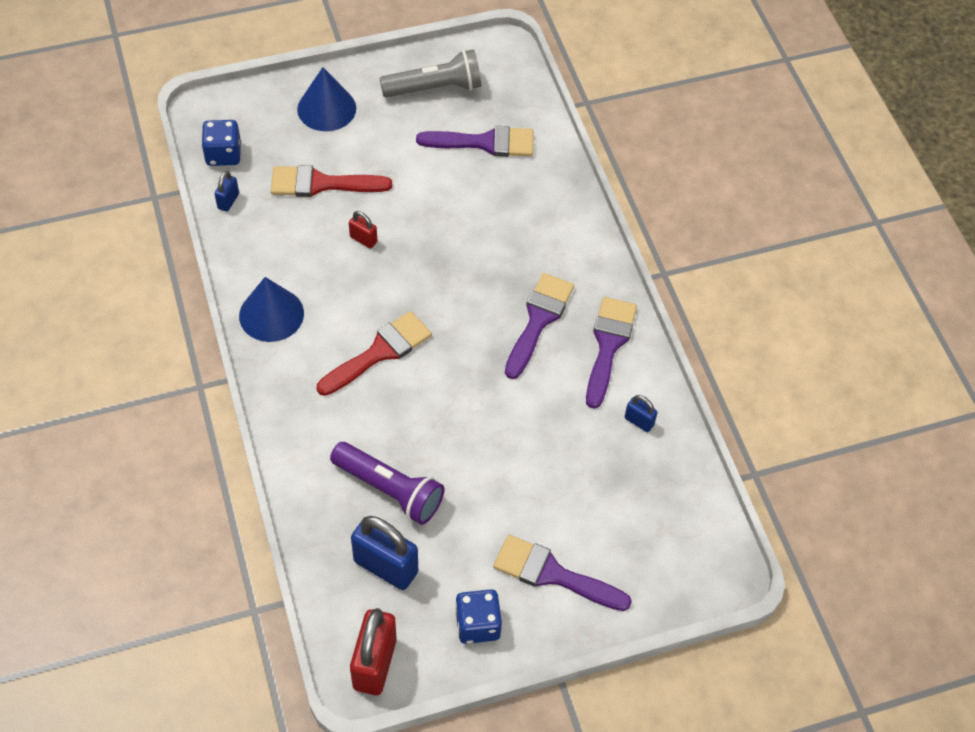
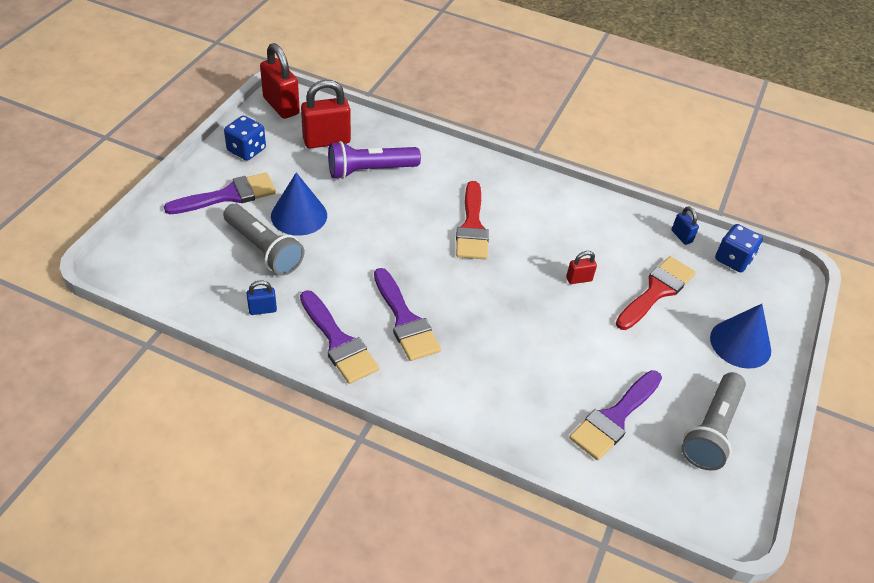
camera: 130 degrees right, 10 degrees down
(271, 314) = (557, 200): blue cone -> blue cone (299, 215)
(386, 566) = (326, 141): blue padlock -> red padlock
(580, 482) = (263, 249): none -> grey flashlight

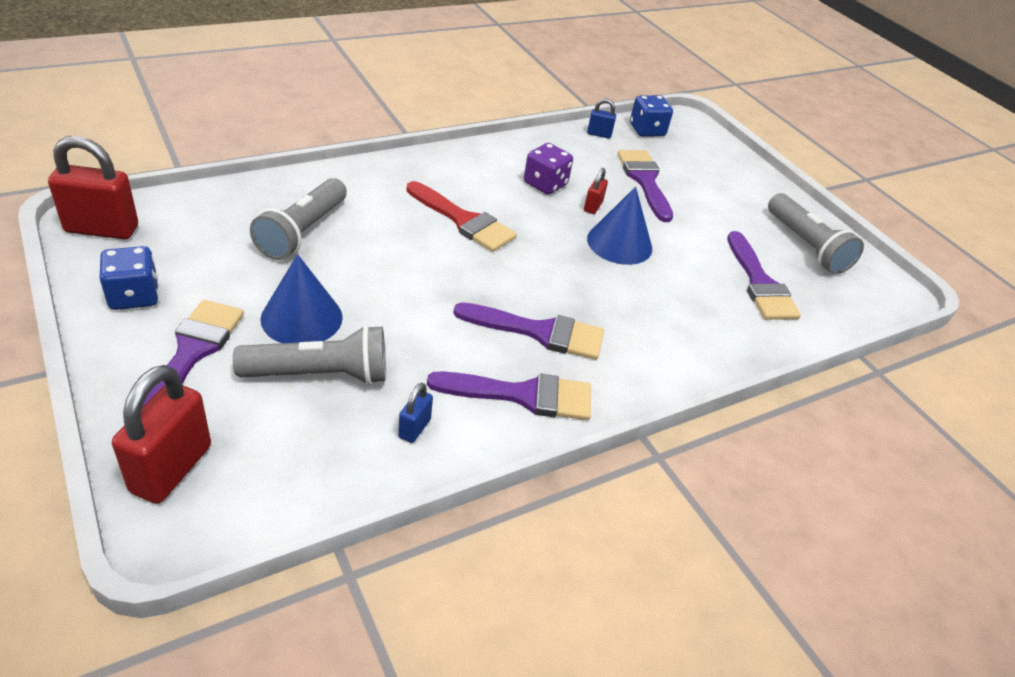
camera: 55 degrees left, 5 degrees down
(326, 141) = (213, 232): red padlock -> red padlock (171, 468)
(370, 170) = (303, 232): purple flashlight -> grey flashlight
(570, 242) = (545, 184): none -> purple dice
(656, 291) = (645, 181): red brush -> purple brush
(740, 343) = (733, 181): blue cone -> blue cone (619, 243)

